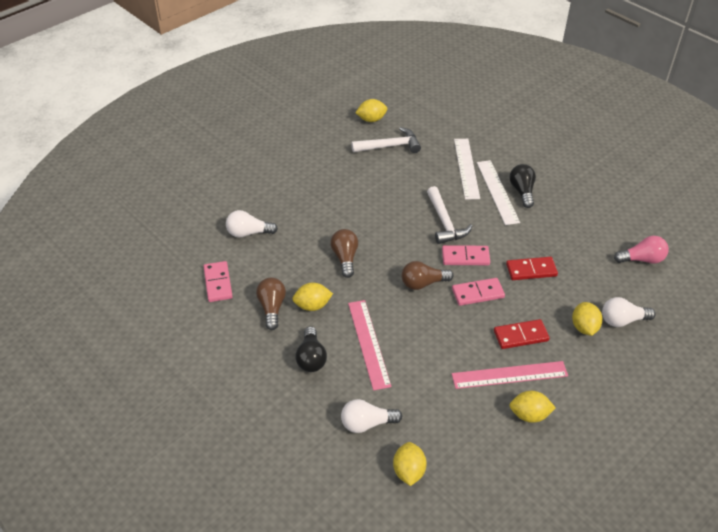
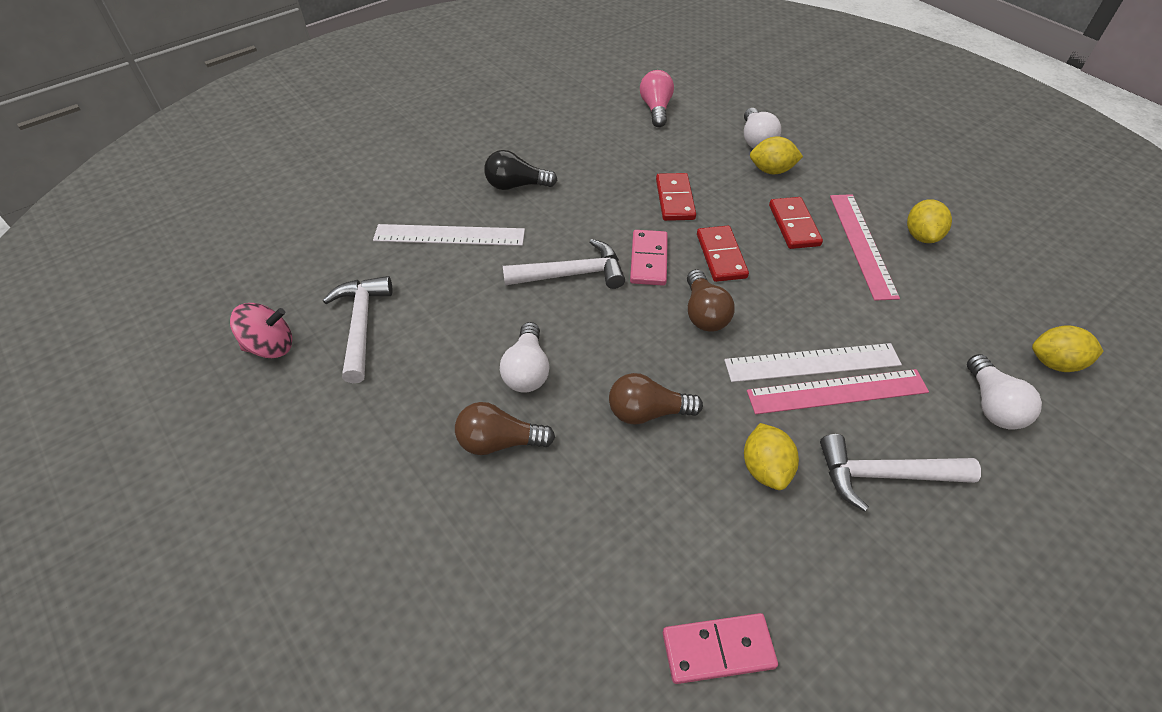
camera: 85 degrees left, 5 degrees up
(248, 233) = (568, 584): white light bulb -> white light bulb (527, 370)
(272, 308) = (777, 538): brown light bulb -> brown light bulb (499, 442)
(311, 358) = (884, 475): black light bulb -> white hammer
(371, 119) = (271, 346): yellow lemon -> pink spinning top
(478, 293) = (721, 256): pink domino -> red domino
(497, 192) = (512, 209): white ruler -> white ruler (812, 363)

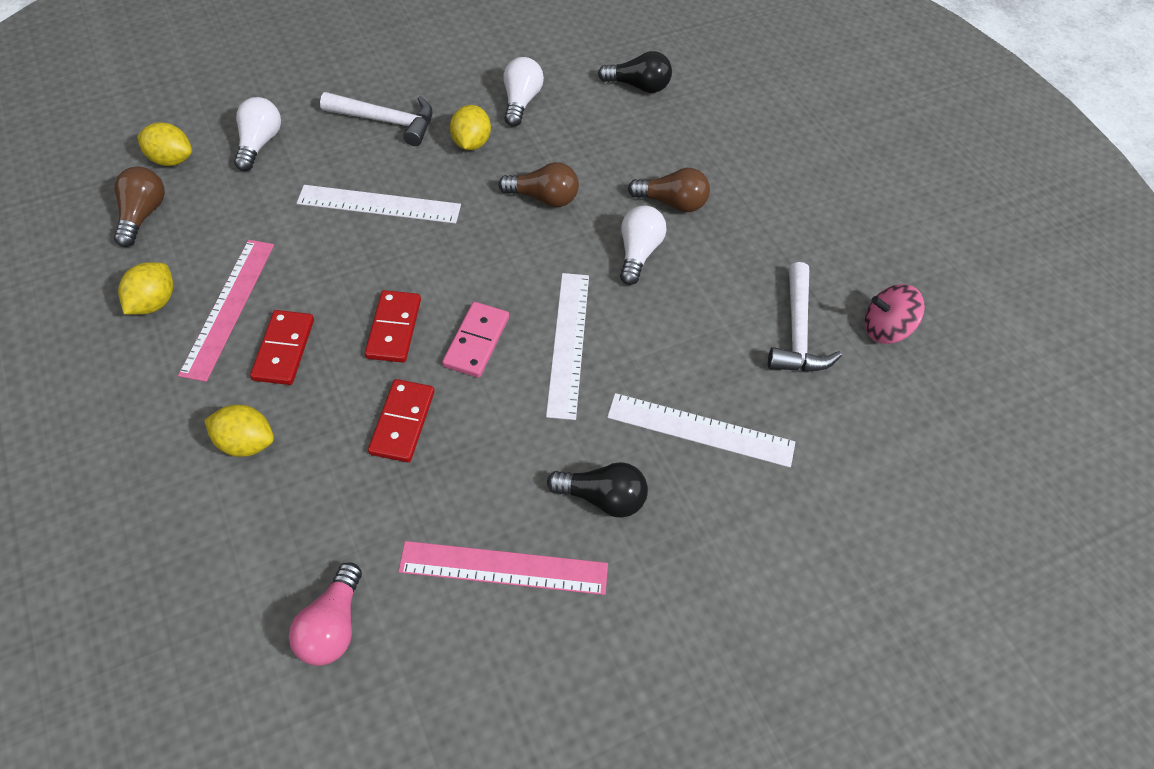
camera: 170 degrees left, 5 degrees up
(571, 274) = (568, 343): white hammer -> white ruler
(581, 647) = (638, 86): none -> black light bulb
(704, 313) = (449, 269): brown light bulb -> brown light bulb (143, 215)
(718, 650) = (556, 69): pink domino -> none
(756, 140) = (223, 509): white light bulb -> white light bulb (521, 101)
(837, 392) = (376, 178): pink ruler -> pink ruler (504, 567)

